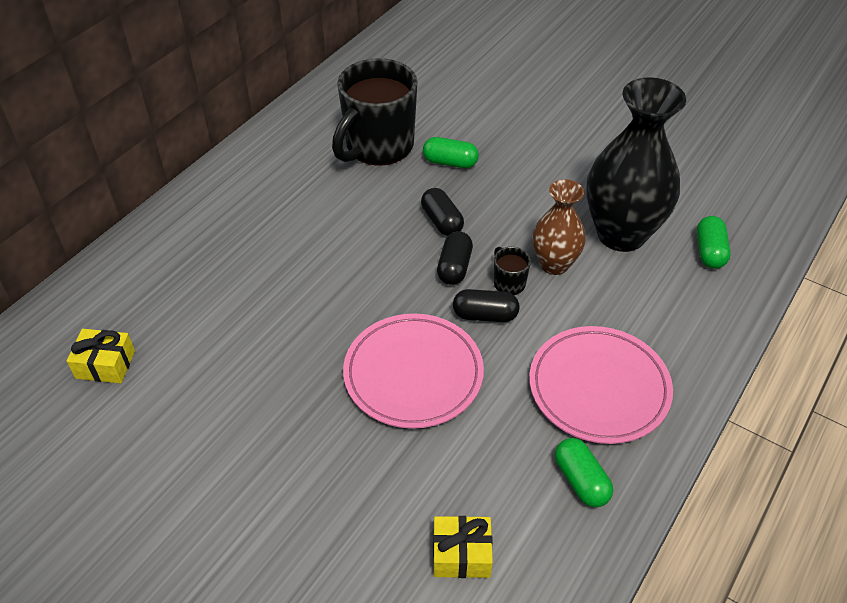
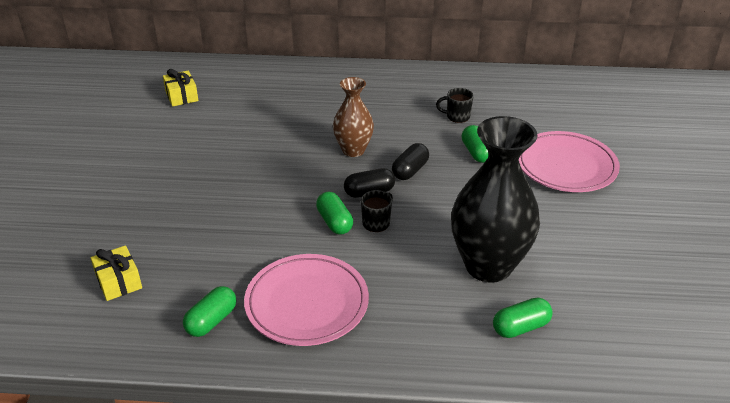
camera: 60 degrees right, 10 degrees down
(378, 147) = (457, 116): black mug -> black mug, size x0.41
(413, 374) = (255, 208): pink plate -> pink plate (566, 166)
(485, 315) = (334, 222): black capsule -> green capsule
(554, 264) = (418, 239): brown vase -> brown vase (353, 150)

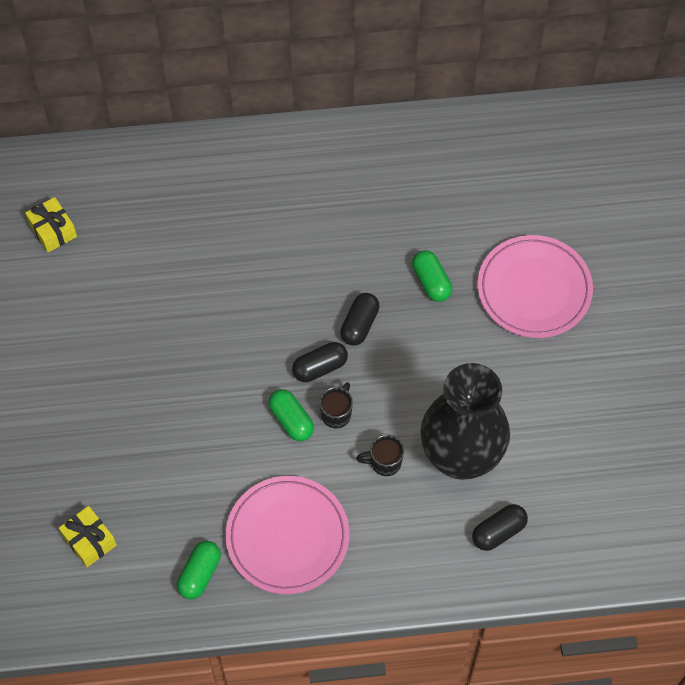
camera: 10 degrees left, 25 degrees up
(353, 150) = (288, 300): brown vase -> none
(457, 116) = (401, 219): black mug -> black mug (384, 462)
(520, 327) = (498, 532): green capsule -> black capsule

